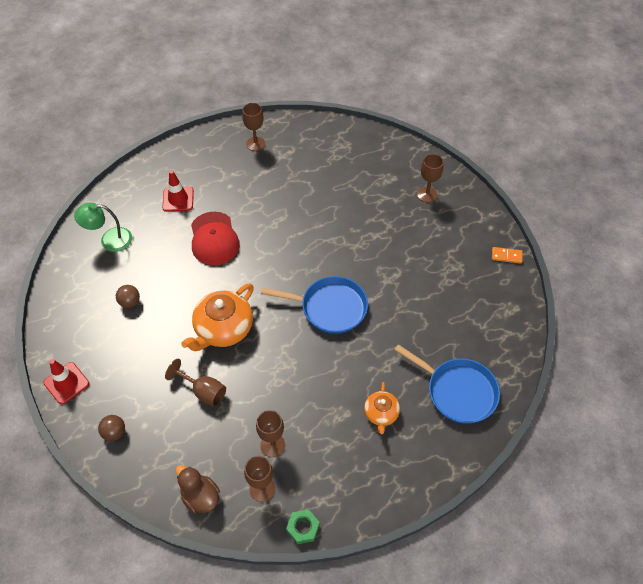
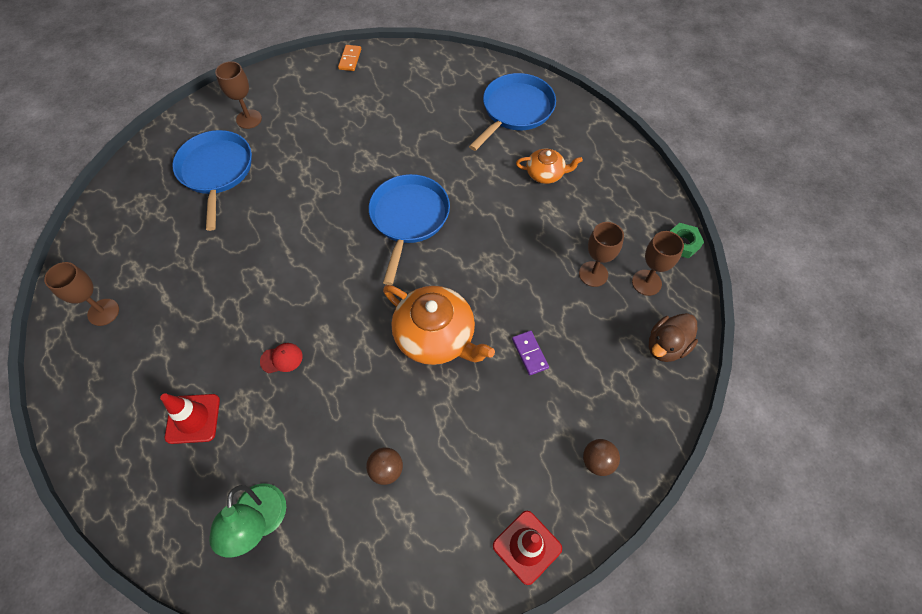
camera: 90 degrees left, 5 degrees up
(203, 391) = (529, 353): brown goblet -> purple domino
(214, 239) = (281, 359): red cap -> red cap, size x0.43
(372, 182) = (216, 171): none -> blue pan

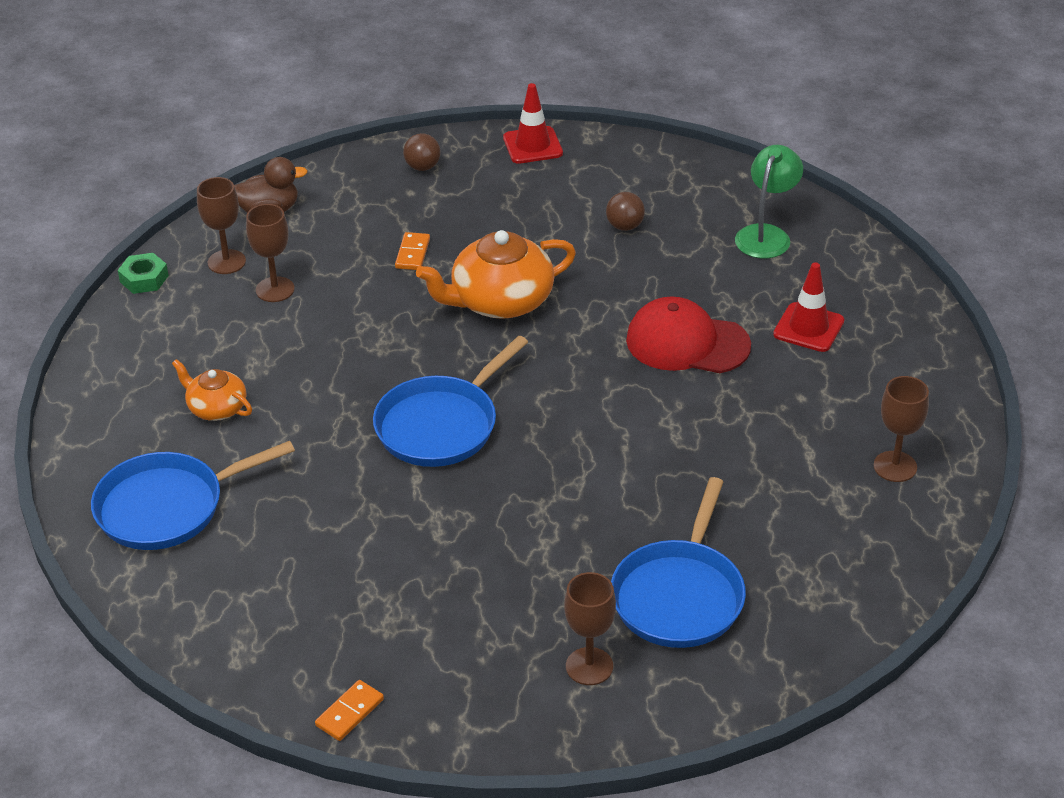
camera: 150 degrees left, 20 degrees down
(281, 359) = (687, 343): red cap -> red cap, size x2.32
(436, 336) = (500, 301): orange teapot -> orange teapot turned 90 degrees counterclockwise
(529, 353) = (413, 253): purple domino -> orange domino

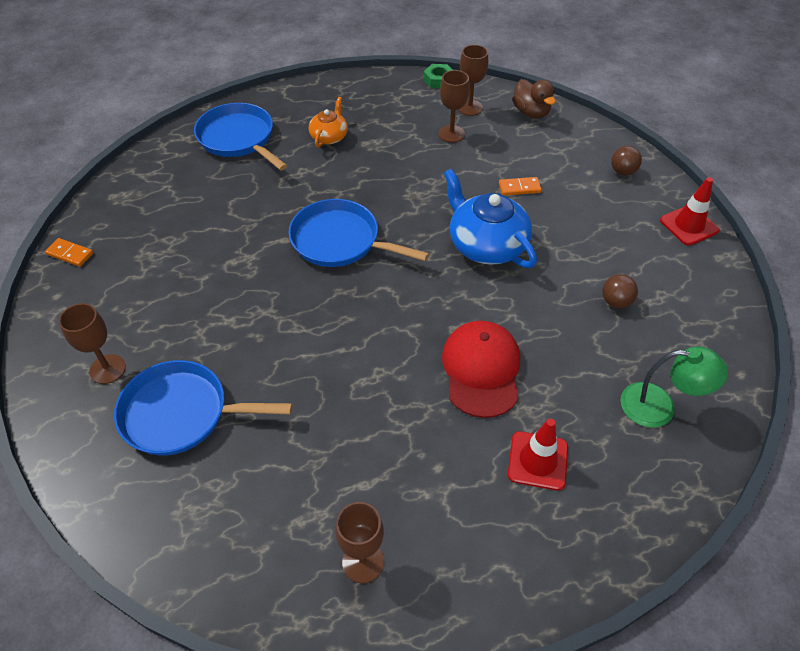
camera: 75 degrees right, 10 degrees up
(500, 301) = (486, 245): orange teapot -> blue teapot

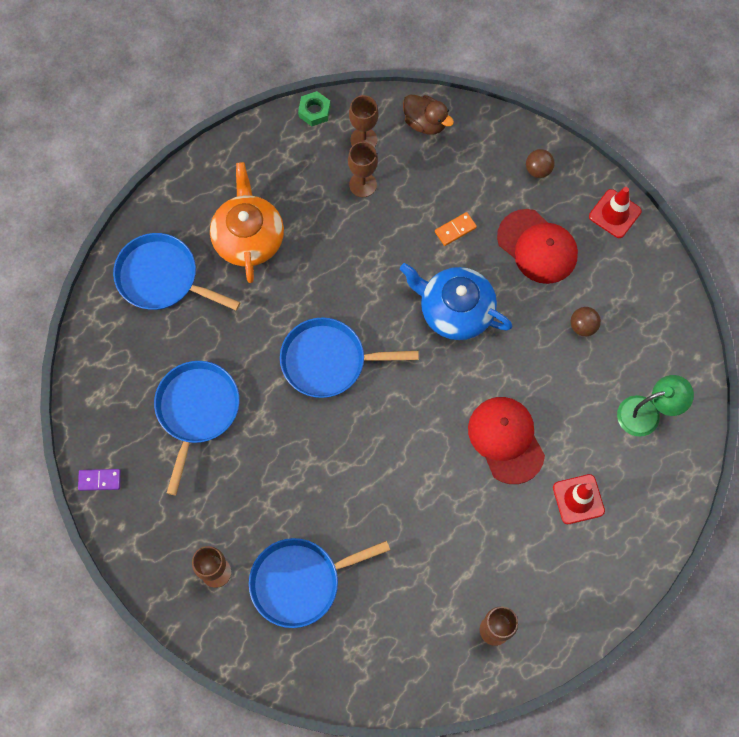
camera: 25 degrees left, 20 degrees up
(70, 254) = (100, 480): orange domino -> purple domino
(195, 234) = (197, 410): none -> blue pan
(329, 136) = (248, 237): orange teapot -> orange teapot, size x1.80
(595, 225) = (537, 247): none -> red cap

